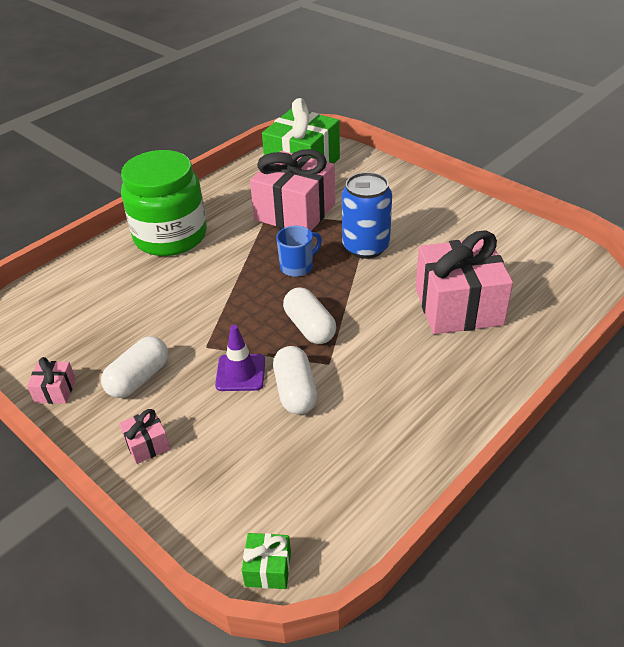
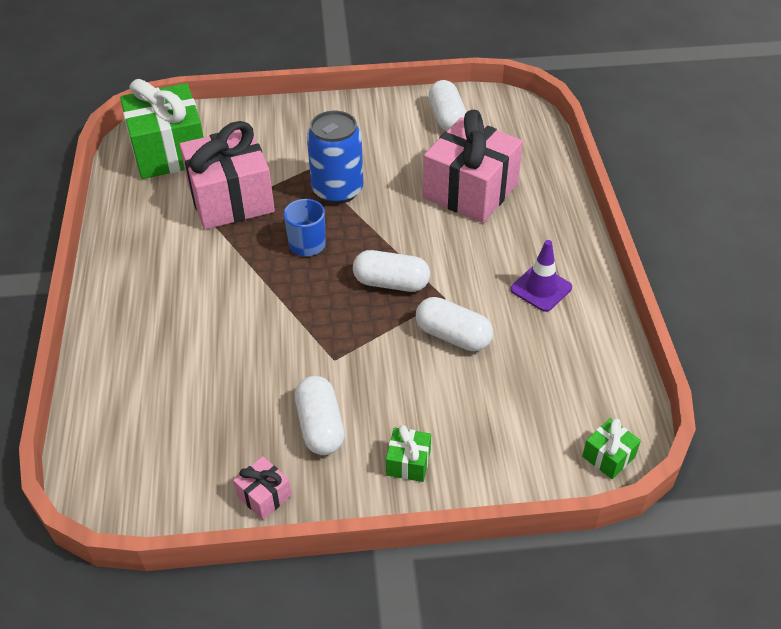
camera: 50 degrees left, 5 degrees up
(147, 444) = (408, 462): pink gift -> green gift
(170, 236) = (145, 297): green jar -> none
(240, 373) = (393, 356): purple traffic cone -> purple traffic cone (541, 288)
(517, 247) = (447, 118): none -> white capsule

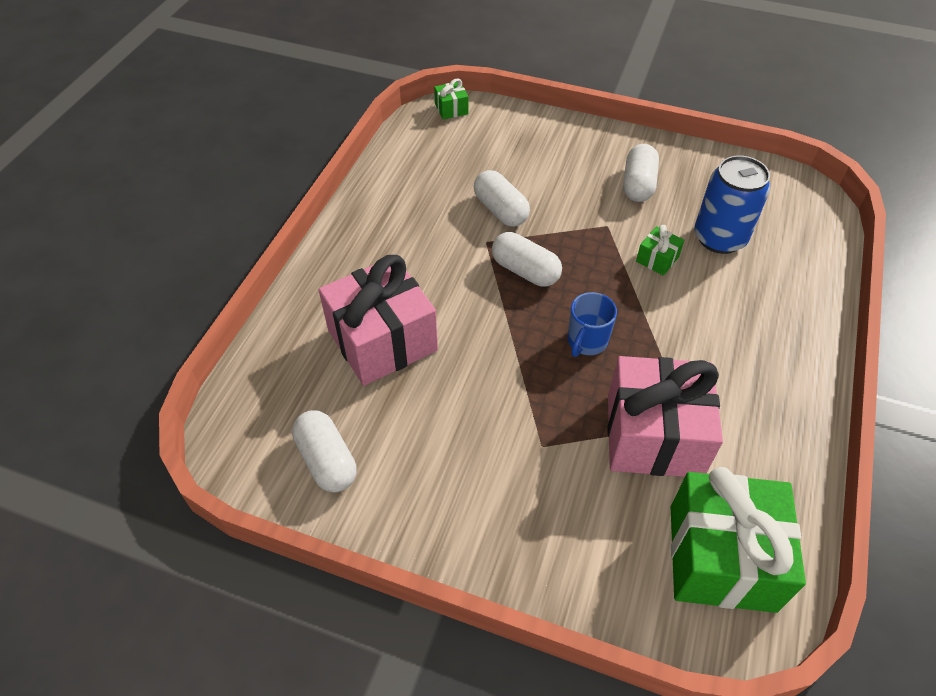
camera: 155 degrees left, 5 degrees up
(264, 496) = (693, 158): pink gift -> none
(337, 190) = (524, 398): blue can -> blue can (719, 238)
(408, 462) = (585, 145): green gift -> green gift (657, 259)
(447, 118) = (327, 460): white capsule -> white capsule turned 45 degrees counterclockwise
(541, 288) = (400, 221): purple traffic cone -> none

